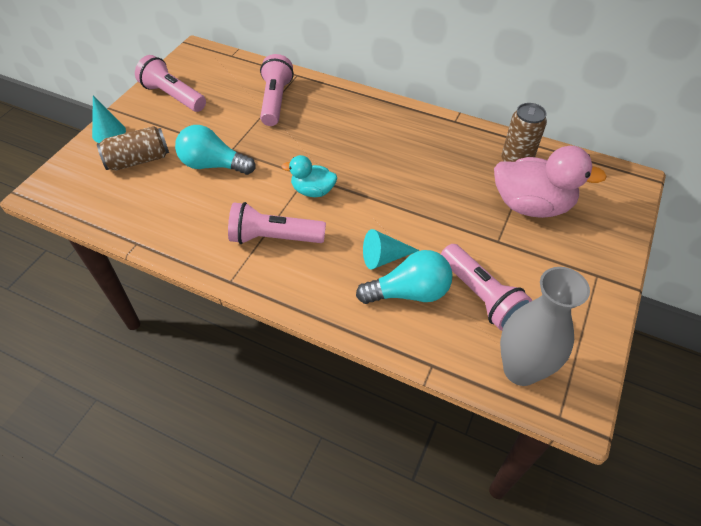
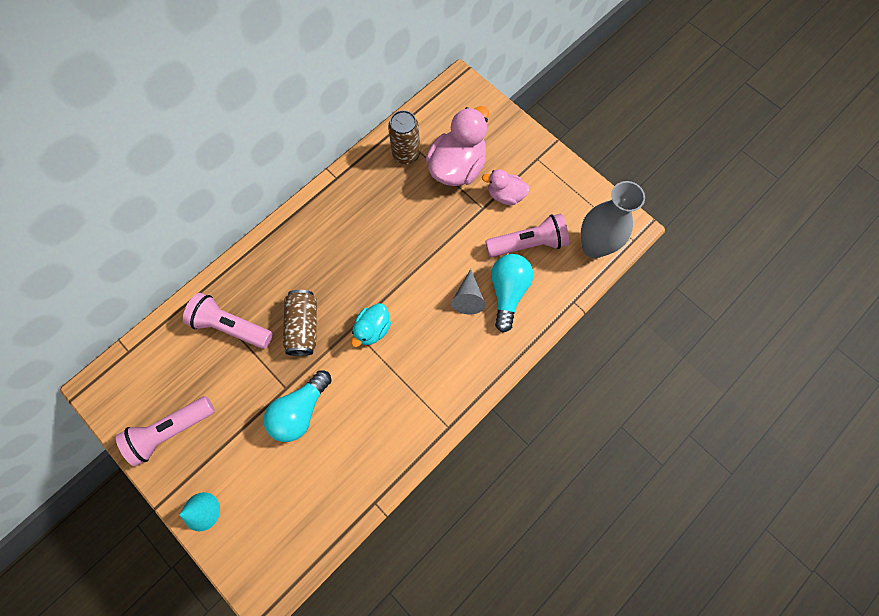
camera: 70 degrees left, 20 degrees up
(138, 160) = (260, 485): brown can -> brown can (303, 326)
(274, 238) = (414, 378): pink flashlight -> none
(384, 257) = (468, 297): turquoise cone -> grey cone
(528, 257) = (505, 195): none -> pink duck

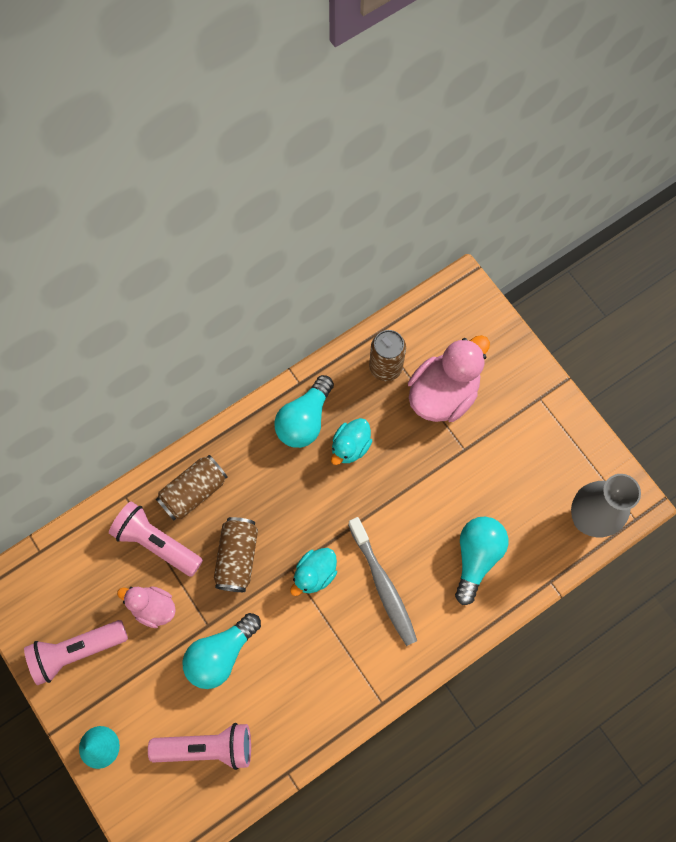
camera: 10 degrees right, 0 degrees up
(258, 279) = (194, 491): none -> brown can
(345, 206) = (304, 420): none -> turquoise light bulb
(387, 221) = (350, 446): none -> turquoise duck
(433, 328) = (383, 585): none -> grey toothbrush
(468, 297) = (429, 555): grey cone -> none
(505, 195) = (494, 438): pink duck -> pink duck (153, 607)
(528, 244) = (510, 502): pink flashlight -> pink flashlight (207, 747)

